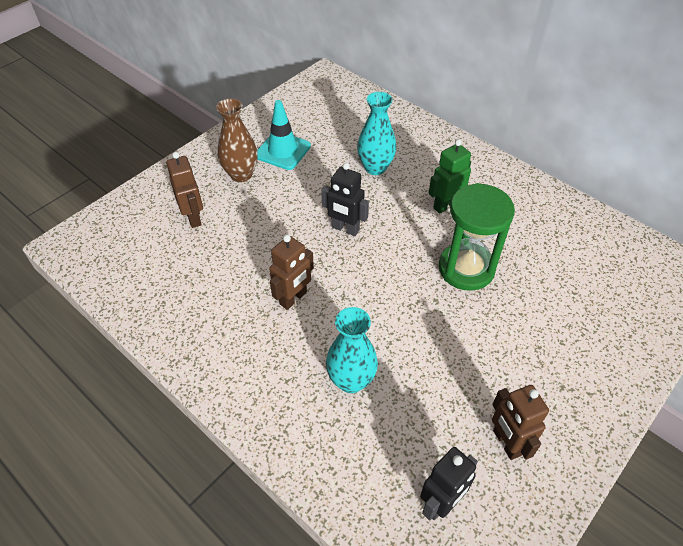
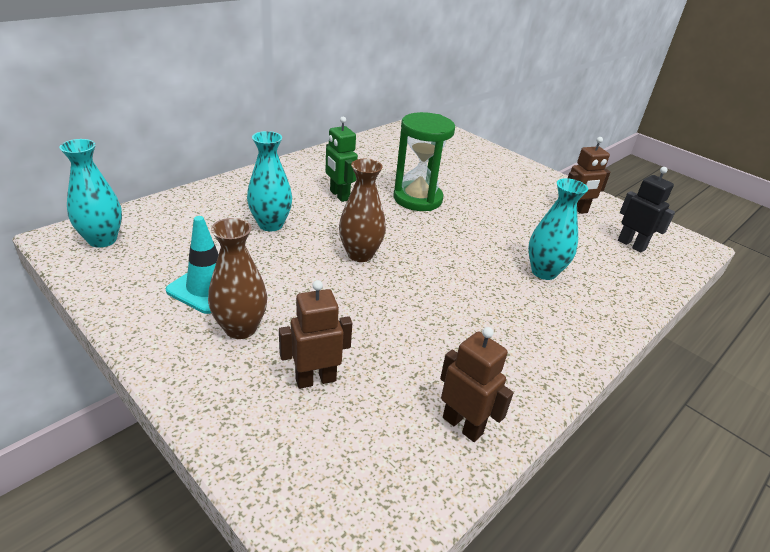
camera: 90 degrees left, 15 degrees down
(293, 298) = (455, 298): brown robot -> brown robot (462, 425)
(328, 91) = (102, 240): none -> turquoise vase
(345, 229) = (360, 254): black robot -> brown vase

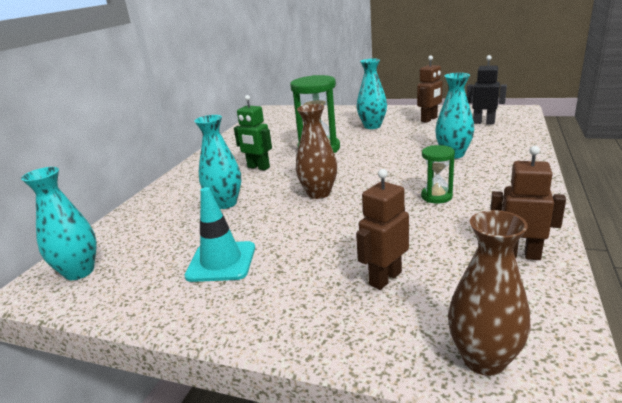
camera: 20 degrees left, 10 degrees down
(240, 328) = (283, 275): brown vase -> brown vase (484, 359)
(464, 316) = (436, 196): none -> green hourglass
(503, 193) = (372, 126): none -> turquoise vase

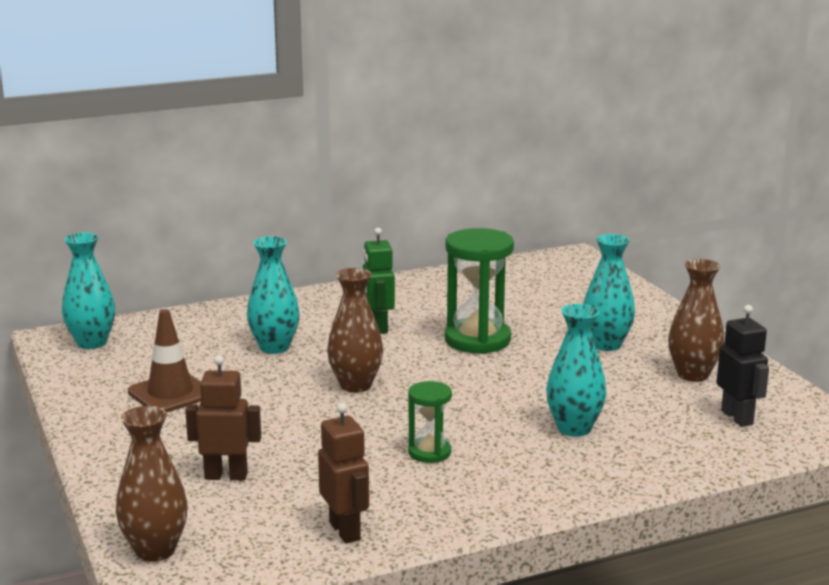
camera: 45 degrees right, 5 degrees down
(221, 262) = (170, 393): turquoise traffic cone -> brown traffic cone
(429, 119) = (693, 375): brown robot -> brown vase

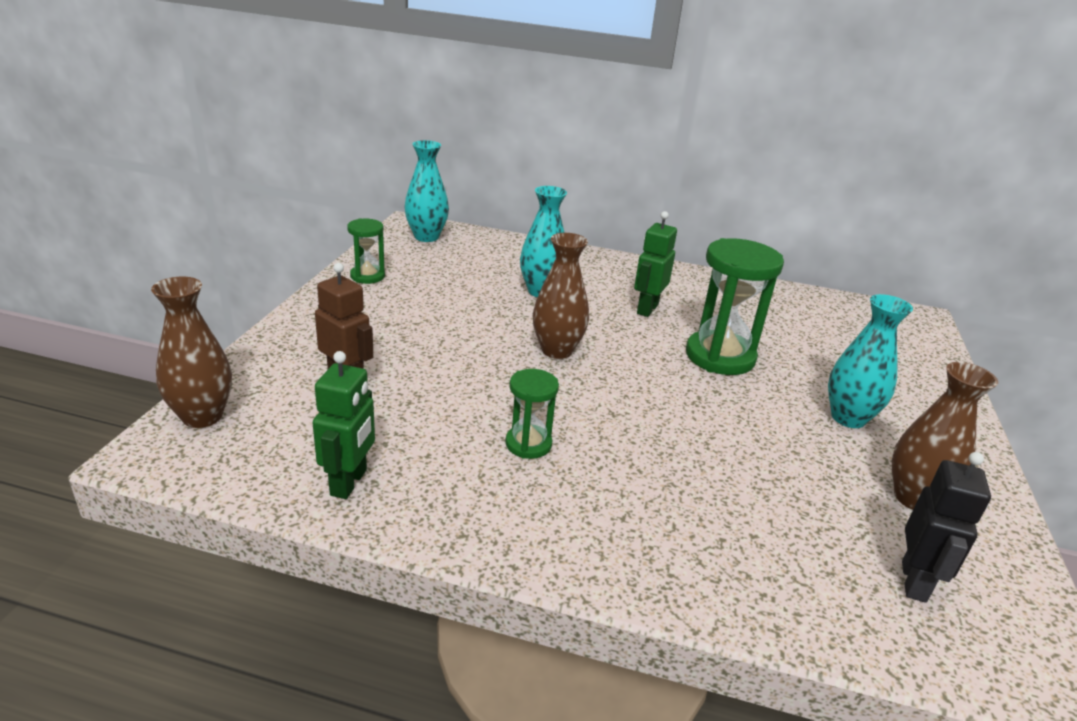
camera: 35 degrees right, 10 degrees up
(98, 397) = (367, 276): none -> green hourglass
(170, 393) = (416, 295): brown traffic cone -> none
(345, 531) = (349, 482): brown robot -> green robot
(574, 428) = (700, 492): turquoise vase -> none

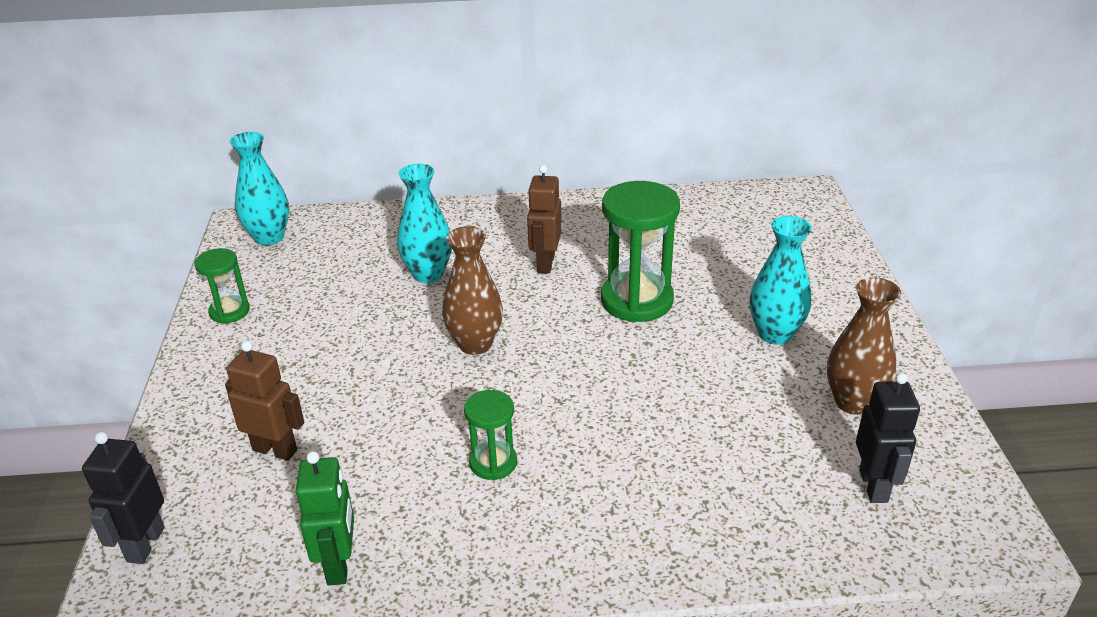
camera: 15 degrees left, 5 degrees up
(202, 416) = (145, 544): brown vase -> black robot
(647, 309) = (545, 263): green robot -> brown robot

